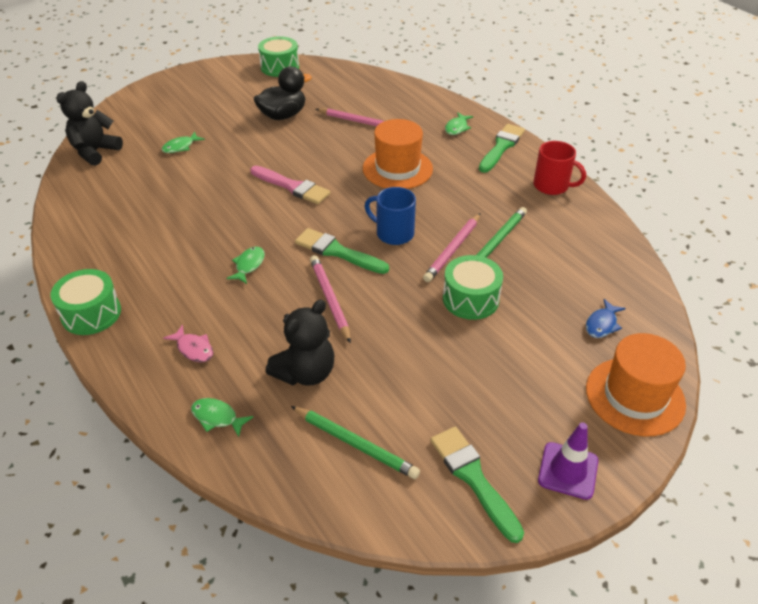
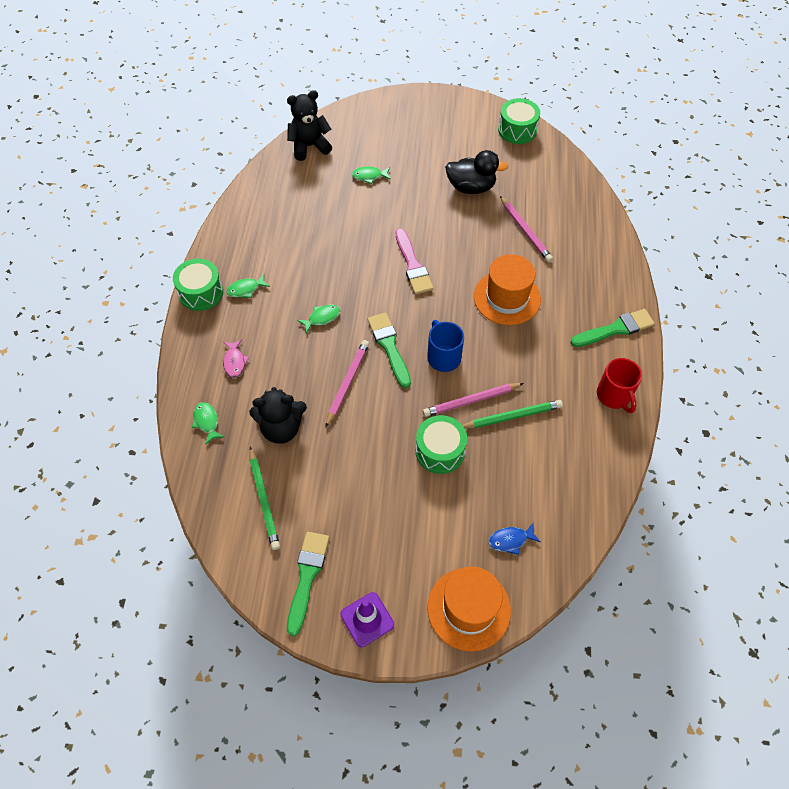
camera: 40 degrees right, 15 degrees up
(457, 128) = (599, 285): green fish -> green fish (246, 289)

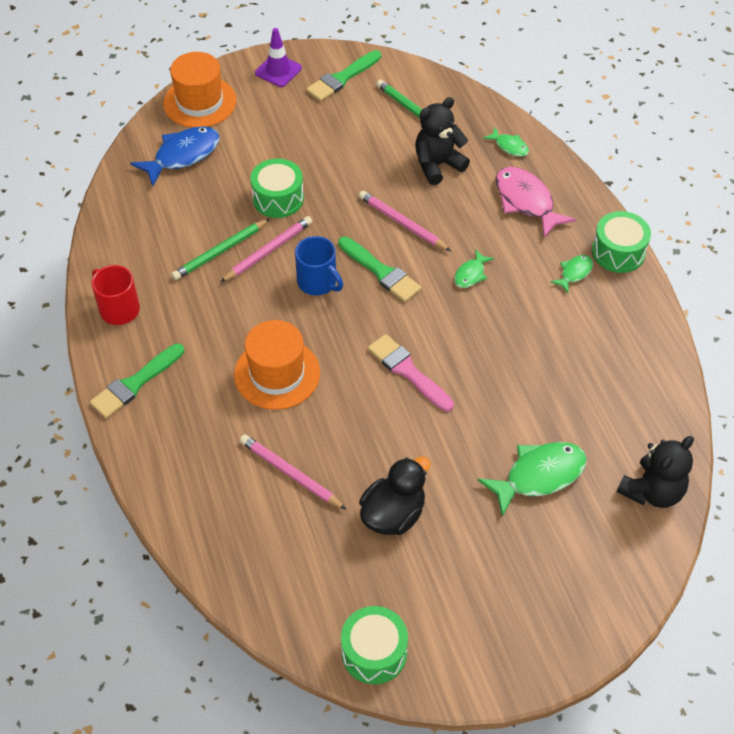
camera: 155 degrees right, 5 degrees down
(234, 362) = (526, 201): pink fish -> pink fish, size x1.91
(307, 576) = (342, 78): green brush -> green brush turned 60 degrees clockwise
(347, 383) = (402, 223): pink pencil -> pink pencil turned 135 degrees clockwise
(369, 176) = (539, 476): green fish -> green fish, size x1.91
(471, 187) = (393, 514): black duck -> black duck turned 150 degrees clockwise
(510, 540) = (182, 155): blue fish -> blue fish, size x1.91

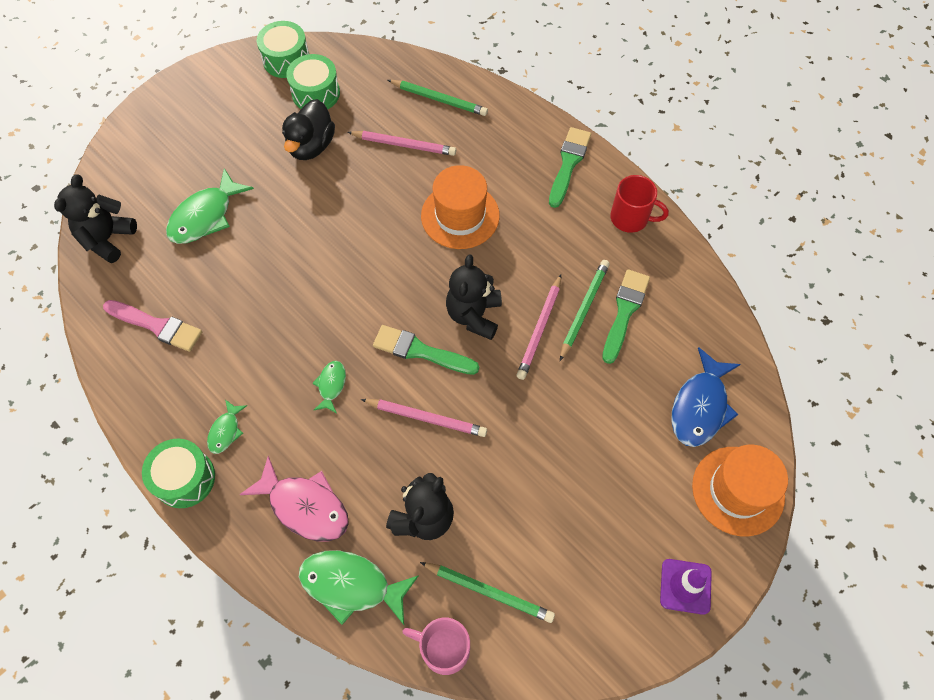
camera: 155 degrees right, 10 degrees up
(220, 514) = (439, 99): none -> green pencil
(278, 198) = (568, 394): green drum -> green drum (316, 93)
(318, 282) = (474, 315): blue mug -> black teddy bear
(342, 78) = (602, 610): green brush -> green brush (624, 312)
(408, 371) = (350, 261): pink brush -> pink brush (157, 326)
(460, 96) = (443, 648): none -> pink mug
(509, 146) = (351, 585): green fish -> green fish, size x1.91

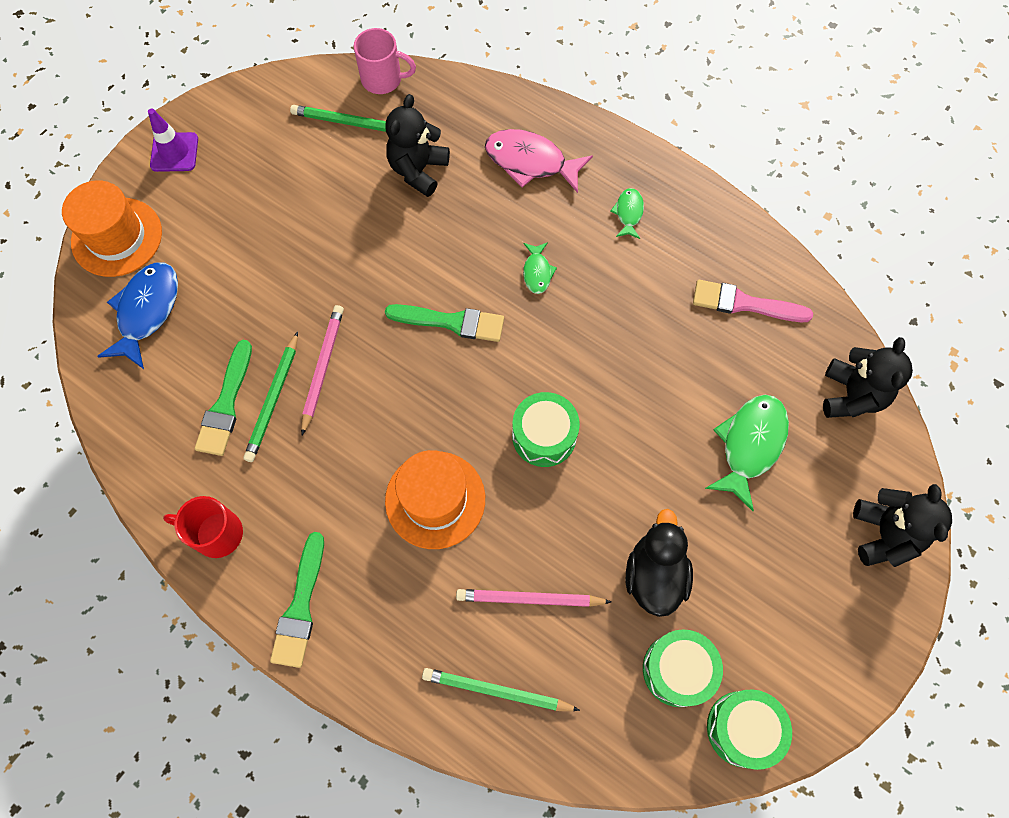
camera: 170 degrees right, 5 degrees up
(185, 478) = (650, 167): green drum -> green drum (544, 436)
(351, 585) = (471, 110): green fish -> none
(426, 418) = (432, 256): pink pencil -> none
(474, 315) = (399, 372): black teddy bear -> black teddy bear (884, 534)

